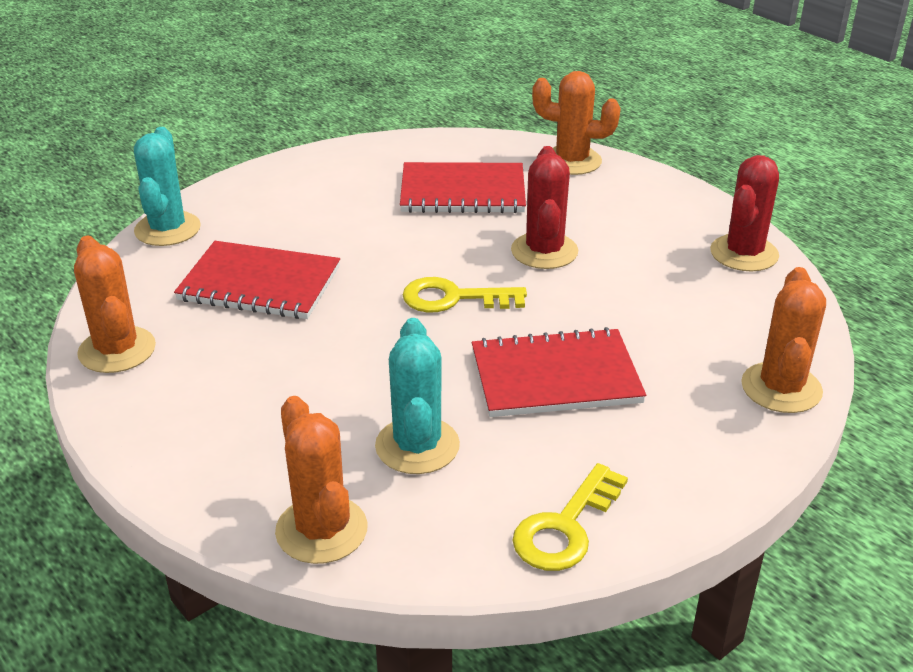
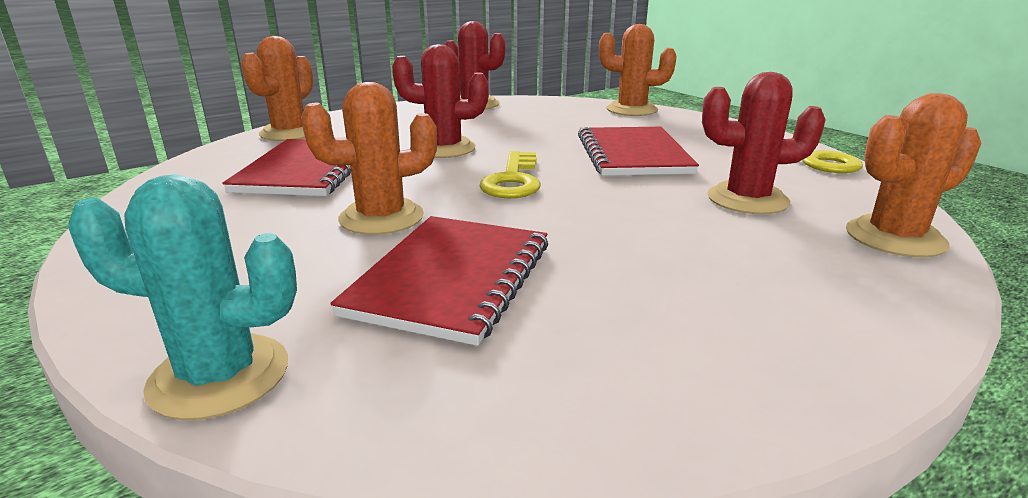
camera: 85 degrees left, 10 degrees down
(117, 350) = (624, 403): orange cactus -> orange cactus (381, 218)
(417, 446) = (747, 199): turquoise cactus -> red cactus

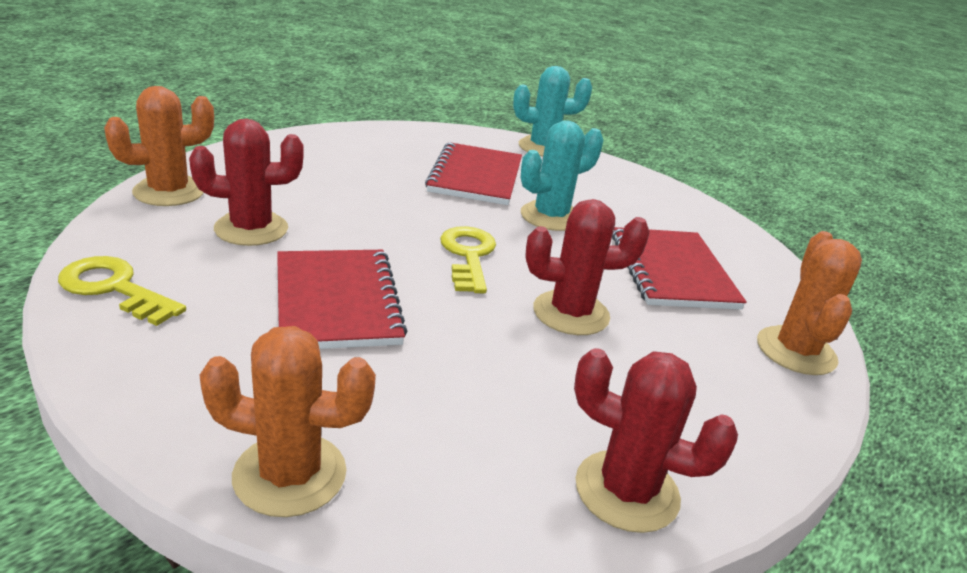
camera: 165 degrees right, 5 degrees up
(381, 218) = (550, 217): orange cactus -> turquoise cactus

